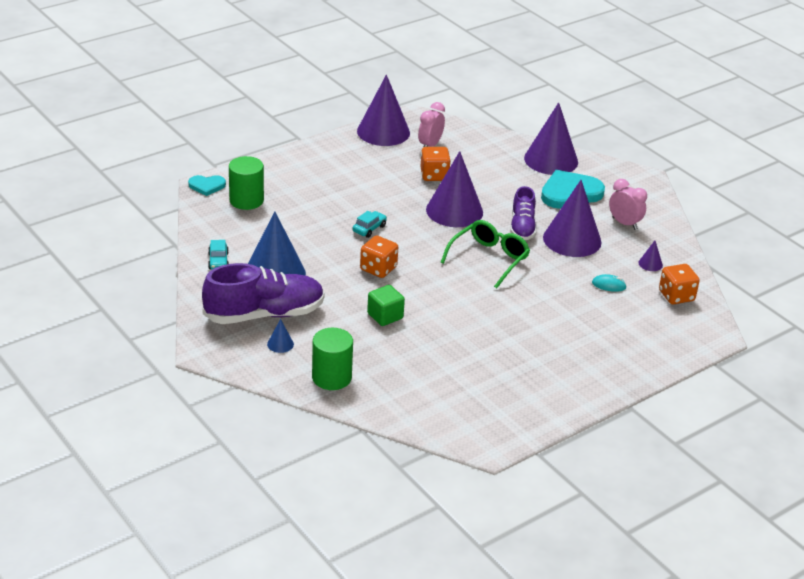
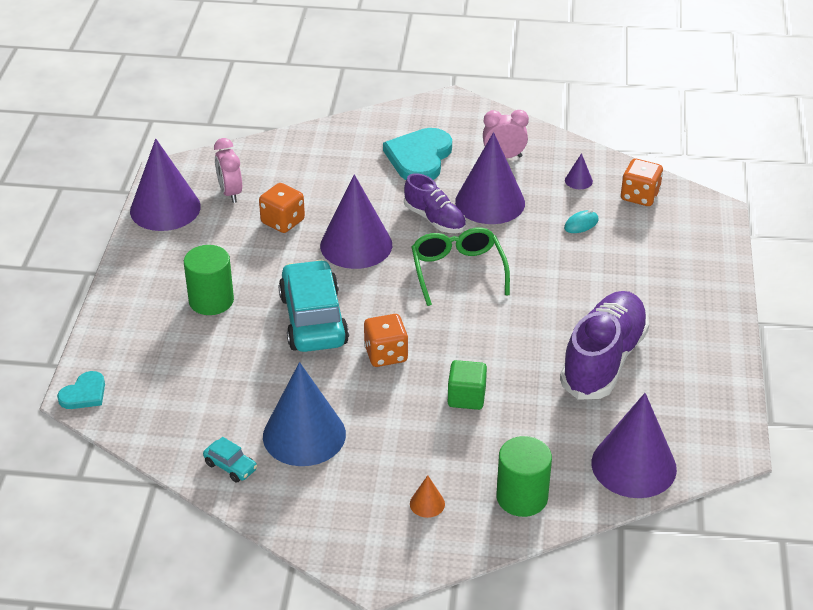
camera: 45 degrees left, 5 degrees up
(246, 200) = (151, 379): green cylinder -> green cylinder (211, 300)
(264, 314) = (364, 486): purple shoe -> purple shoe (603, 360)
(280, 344) = (427, 503): blue cone -> orange cone
(369, 229) = (313, 320): turquoise car -> turquoise car, size x2.33
(551, 160) = (355, 136): purple cone -> purple cone (633, 465)

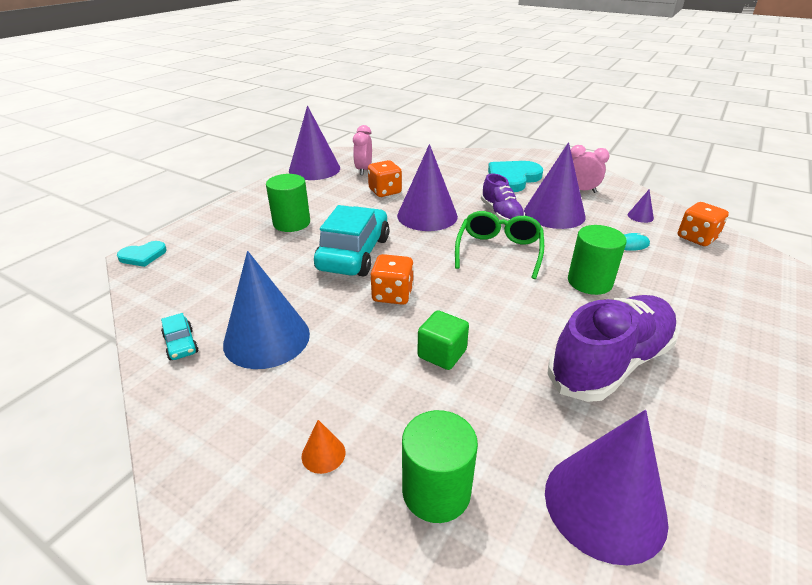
camera: 25 degrees right, 5 degrees down
(558, 282) = (589, 282): none -> green cylinder

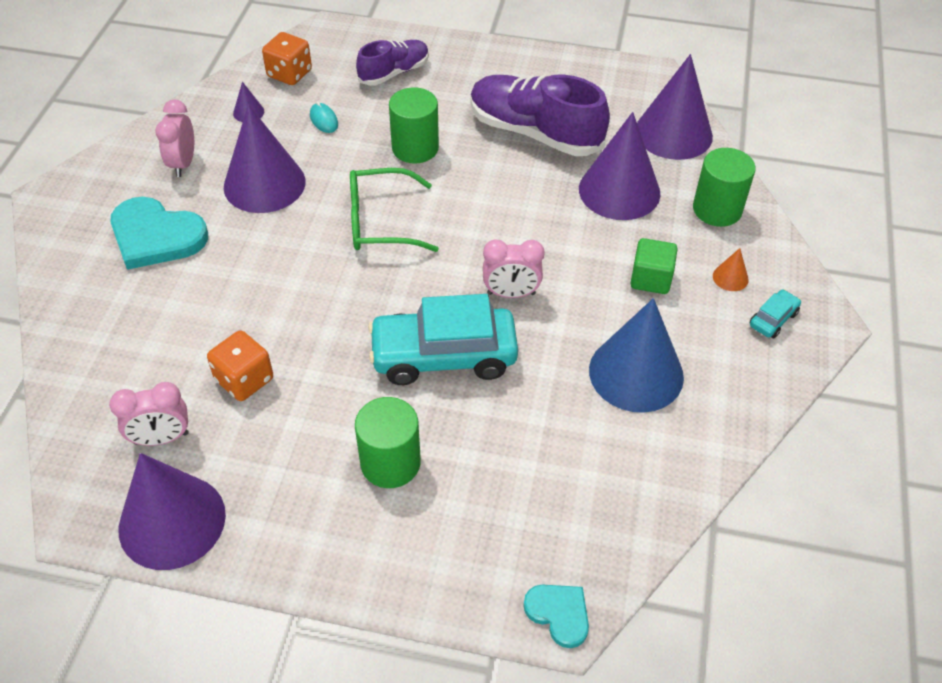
camera: 110 degrees left, 15 degrees up
(181, 344) = (687, 444): turquoise car -> turquoise car (773, 319)
(392, 294) = (511, 293): orange dice -> pink clock
(427, 216) = (312, 308): purple cone -> purple cone (619, 191)
(442, 354) = (582, 234): green cube -> green cube (650, 279)
(501, 214) = (283, 233): purple shoe -> purple shoe (394, 73)

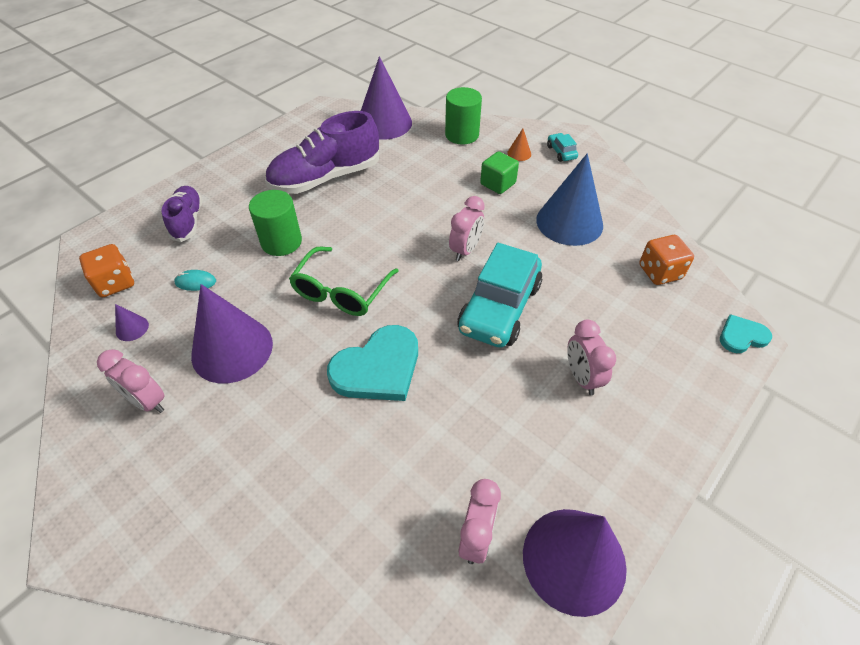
camera: 60 degrees left, 0 degrees up
(156, 236) = (223, 457): turquoise heart -> turquoise heart (378, 368)
(244, 380) = (446, 445): orange dice -> orange dice (659, 272)
(390, 462) = (582, 377): green cylinder -> pink clock
(619, 191) = (413, 165): purple cone -> none

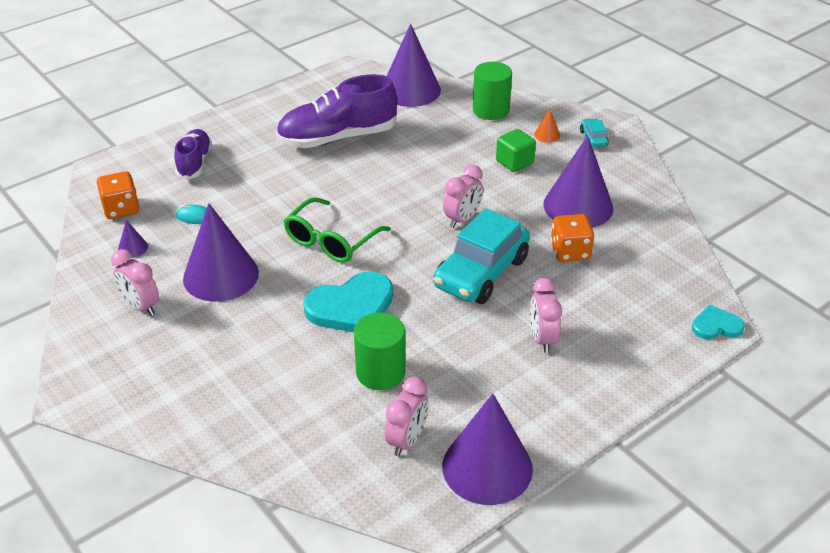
camera: 10 degrees right, 10 degrees down
(281, 242) = (282, 191): green cylinder -> green cylinder (380, 372)
(569, 222) = (578, 206): blue cone -> purple cone
(659, 272) = (655, 261): orange dice -> orange dice (570, 251)

